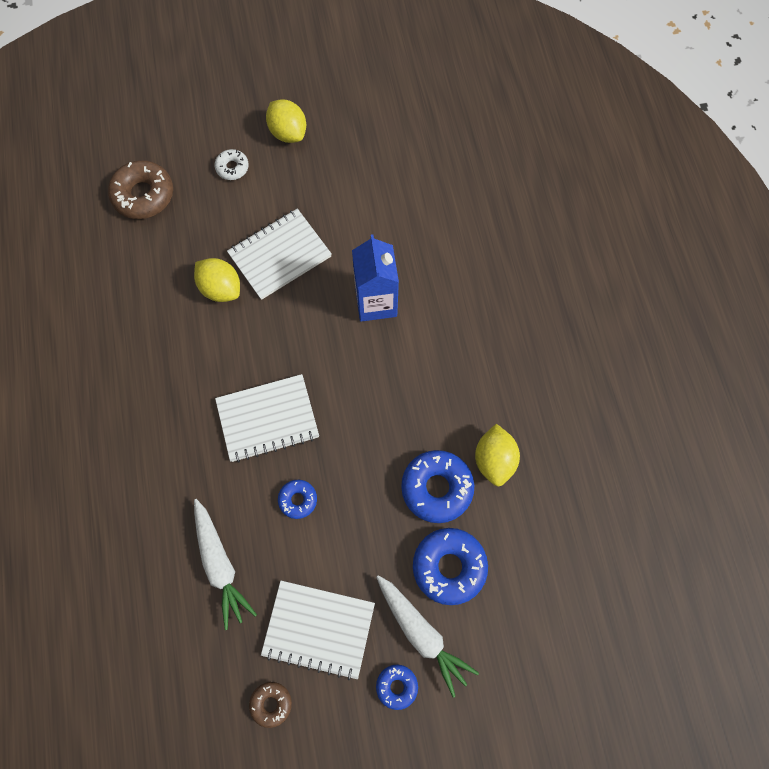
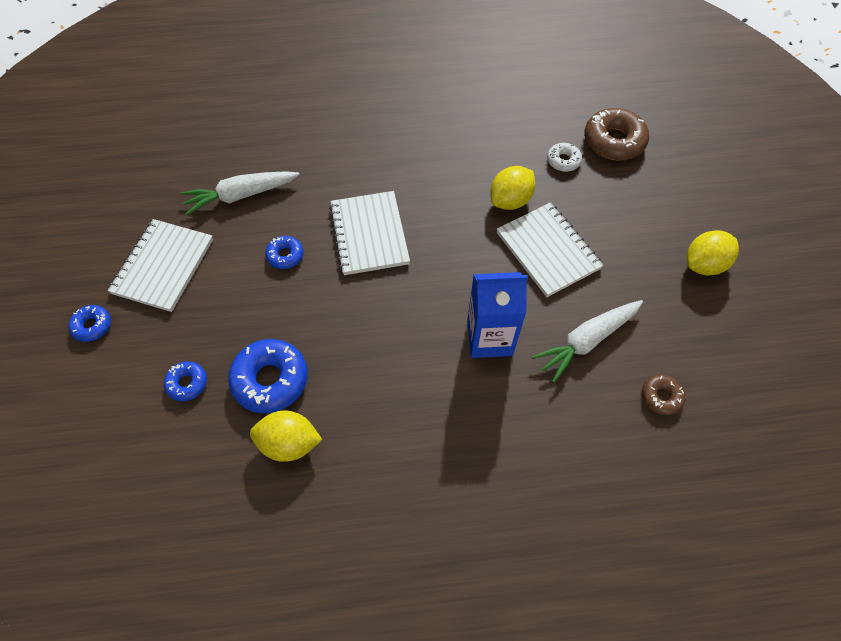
camera: 95 degrees right, 10 degrees down
(232, 167) = (652, 212): white donut -> white donut (563, 161)
(271, 703) = (114, 228): brown donut -> brown donut (661, 397)
(421, 633) = (131, 351): white carrot -> white carrot (587, 341)
(449, 567) = (187, 383): blue donut -> blue donut, size x0.54

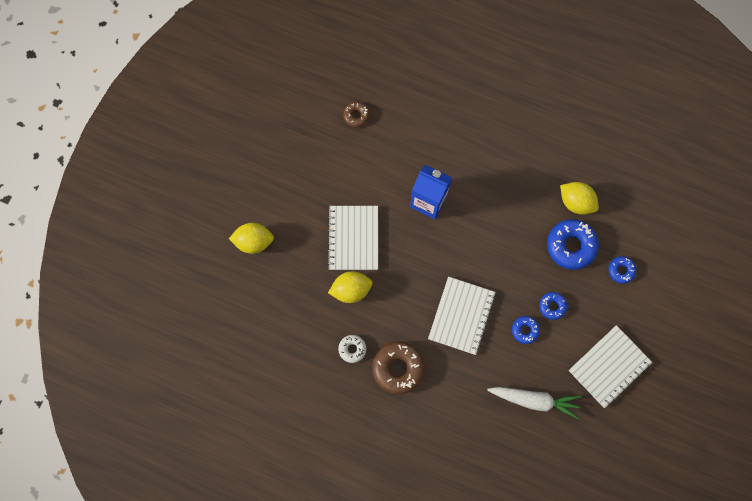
camera: 150 degrees left, 15 degrees up
(92, 326) = (668, 344): blue donut -> blue donut (552, 306)
(563, 161) = (291, 302): white donut -> white donut (352, 349)
(587, 341) = (373, 168): white carrot -> none
(613, 141) = (243, 298): brown donut -> brown donut (398, 368)
(704, 264) = (264, 175): yellow lemon -> yellow lemon (253, 241)

